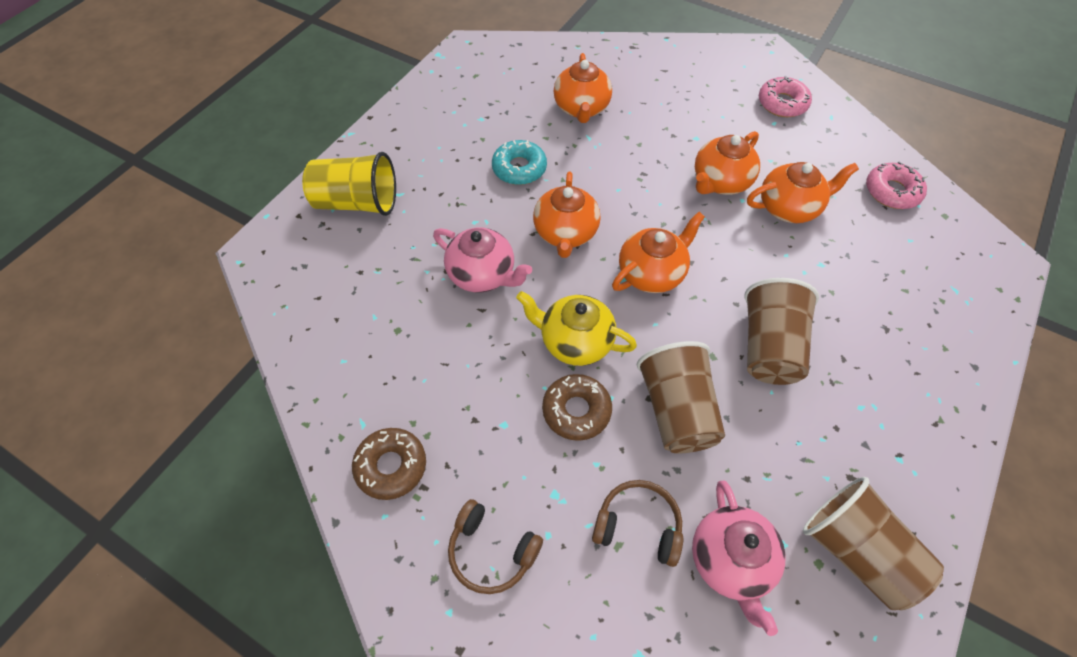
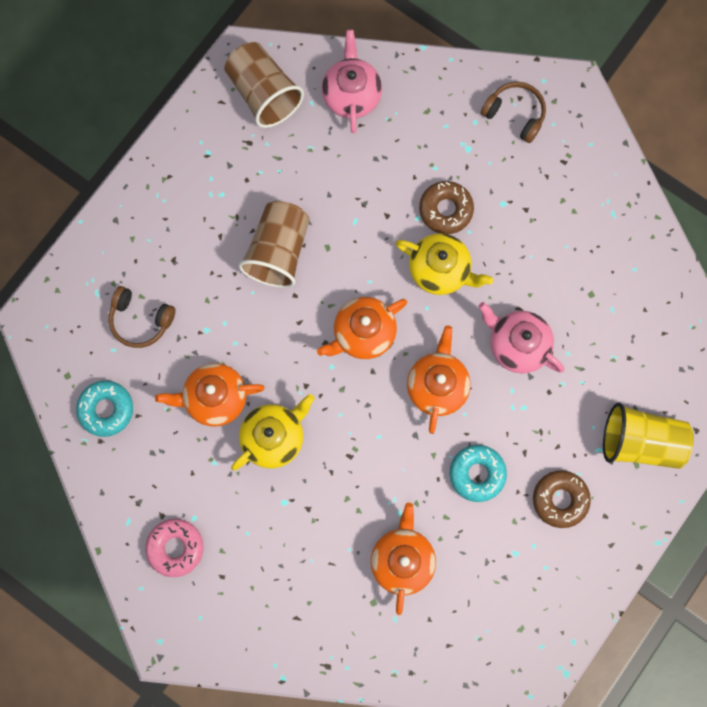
camera: 175 degrees left, 20 degrees up
(391, 466) = (588, 178): brown donut -> brown donut (560, 499)
(638, 525) = (411, 122): brown headphones -> brown headphones (140, 320)
(677, 410) = (367, 203): brown cup -> none
(720, 182) = (274, 437): orange teapot -> yellow teapot
(892, 192) = (106, 409): pink donut -> turquoise donut

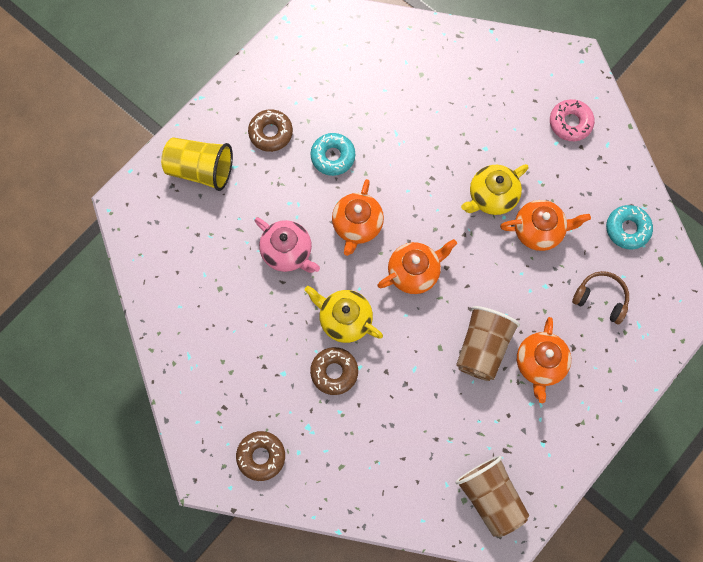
camera: 175 degrees left, 5 degrees down
(351, 95) = (409, 489): pink teapot -> none
(402, 559) = (397, 101): orange teapot -> orange teapot (540, 364)
(515, 114) = (261, 456): brown headphones -> brown donut

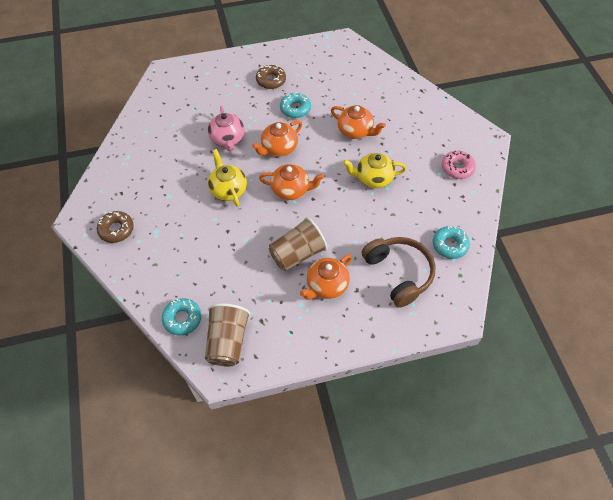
camera: 35 degrees right, 15 degrees down
(200, 170) = (218, 77): yellow cup -> none
(334, 372) = (197, 212): brown donut -> none
(424, 506) = (182, 319): none -> turquoise donut
(539, 231) = (388, 212): orange teapot -> orange teapot (355, 131)
(601, 298) = (399, 273): brown headphones -> brown headphones, size x1.66

